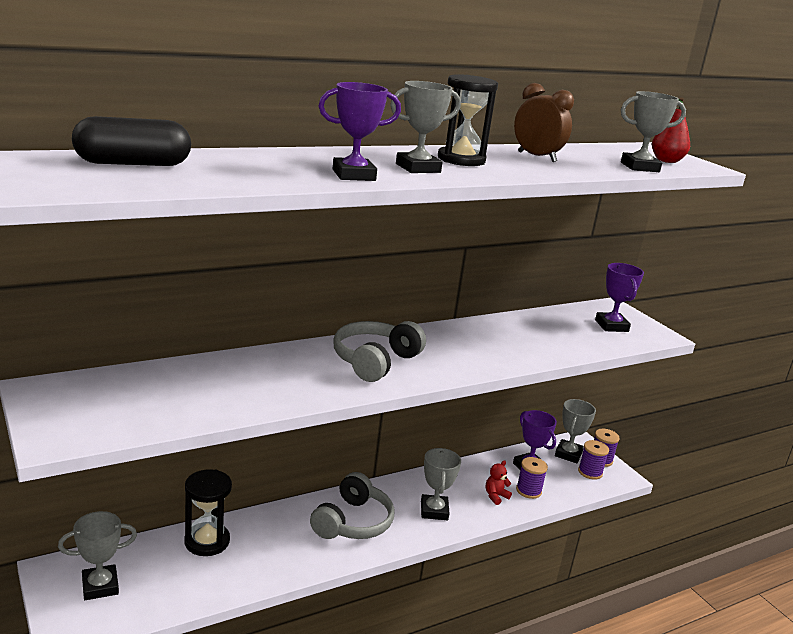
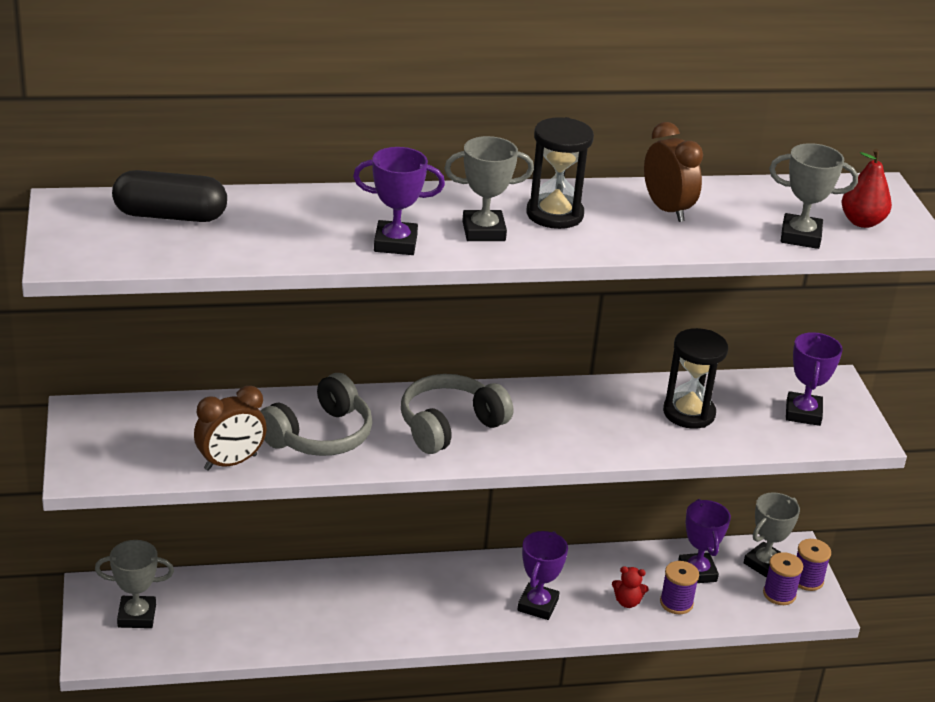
camera: 20 degrees right, 10 degrees up
(202, 411) = (230, 462): none -> brown clock
(207, 541) = (260, 590): black hourglass -> black hourglass (689, 413)
(353, 522) = (432, 600): grey headphones -> grey headphones (320, 435)
(434, 511) = (537, 605): grey trophy -> purple trophy
(495, 496) = (627, 602): red teddy bear -> red teddy bear turned 150 degrees counterclockwise

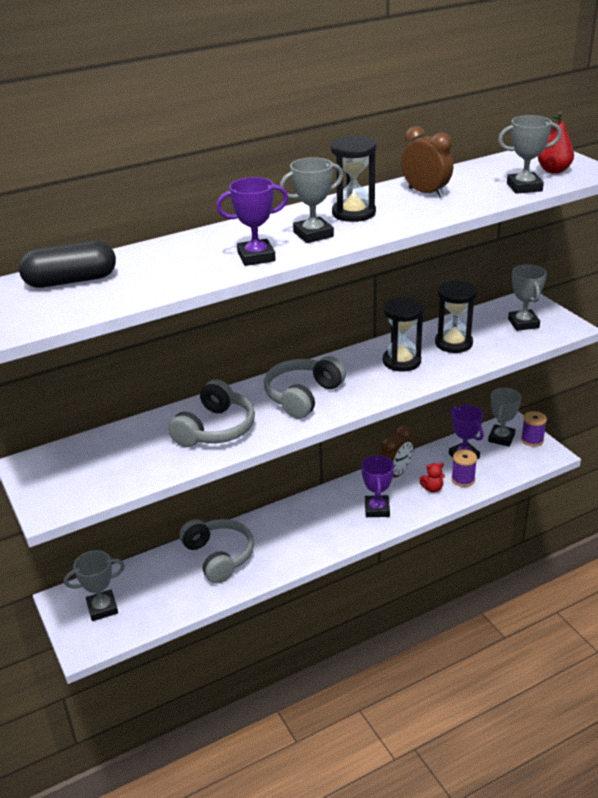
camera: 15 degrees left, 0 degrees up
(230, 462) = (161, 467): brown clock -> brown clock (395, 474)
(305, 599) = (219, 556): none -> grey headphones
(604, 417) = (401, 361): none -> black hourglass
(779, 594) = (521, 454): purple spool -> none
(803, 413) = (523, 323): purple trophy -> grey trophy

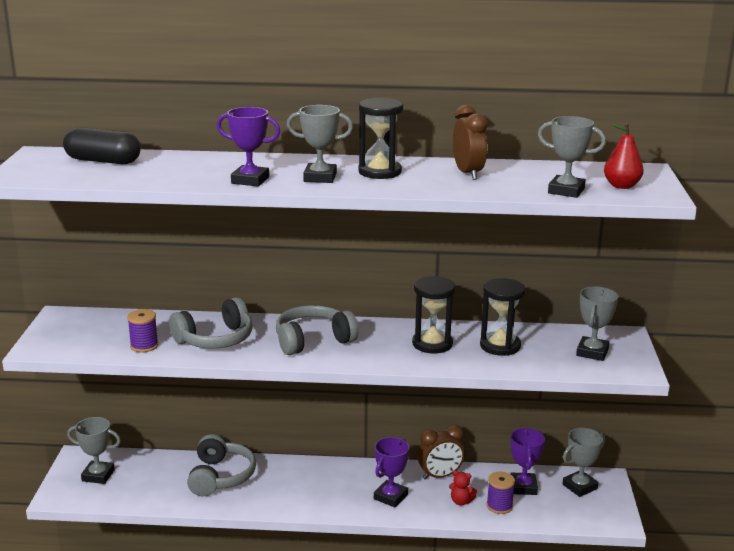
camera: 30 degrees right, 10 degrees down
(532, 440) = (611, 500): purple spool -> purple spool (144, 346)

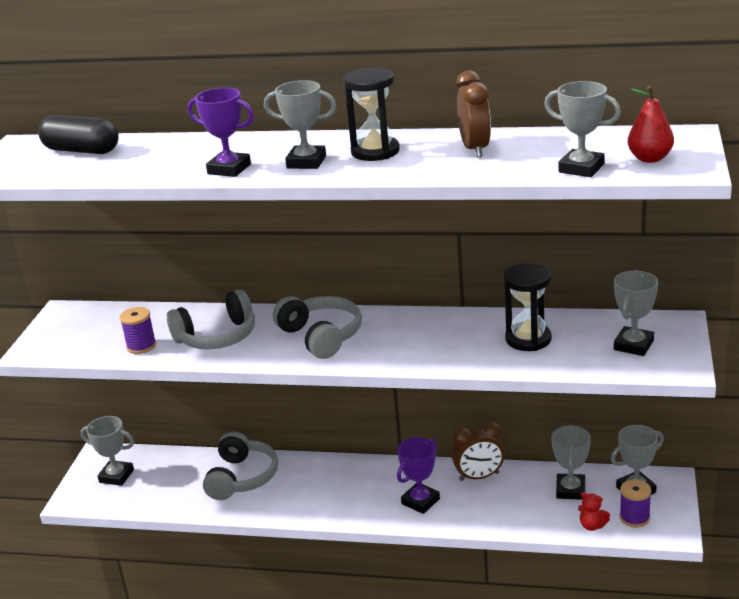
camera: 10 degrees right, 5 degrees up
(313, 341) = (321, 336): grey headphones -> grey headphones turned 75 degrees clockwise
(432, 344) = (452, 338): black hourglass -> none
(461, 501) = (497, 507): red teddy bear -> red teddy bear (592, 525)
(499, 506) = (540, 512): purple spool -> purple spool (634, 518)
(523, 487) = (570, 490): purple trophy -> grey trophy

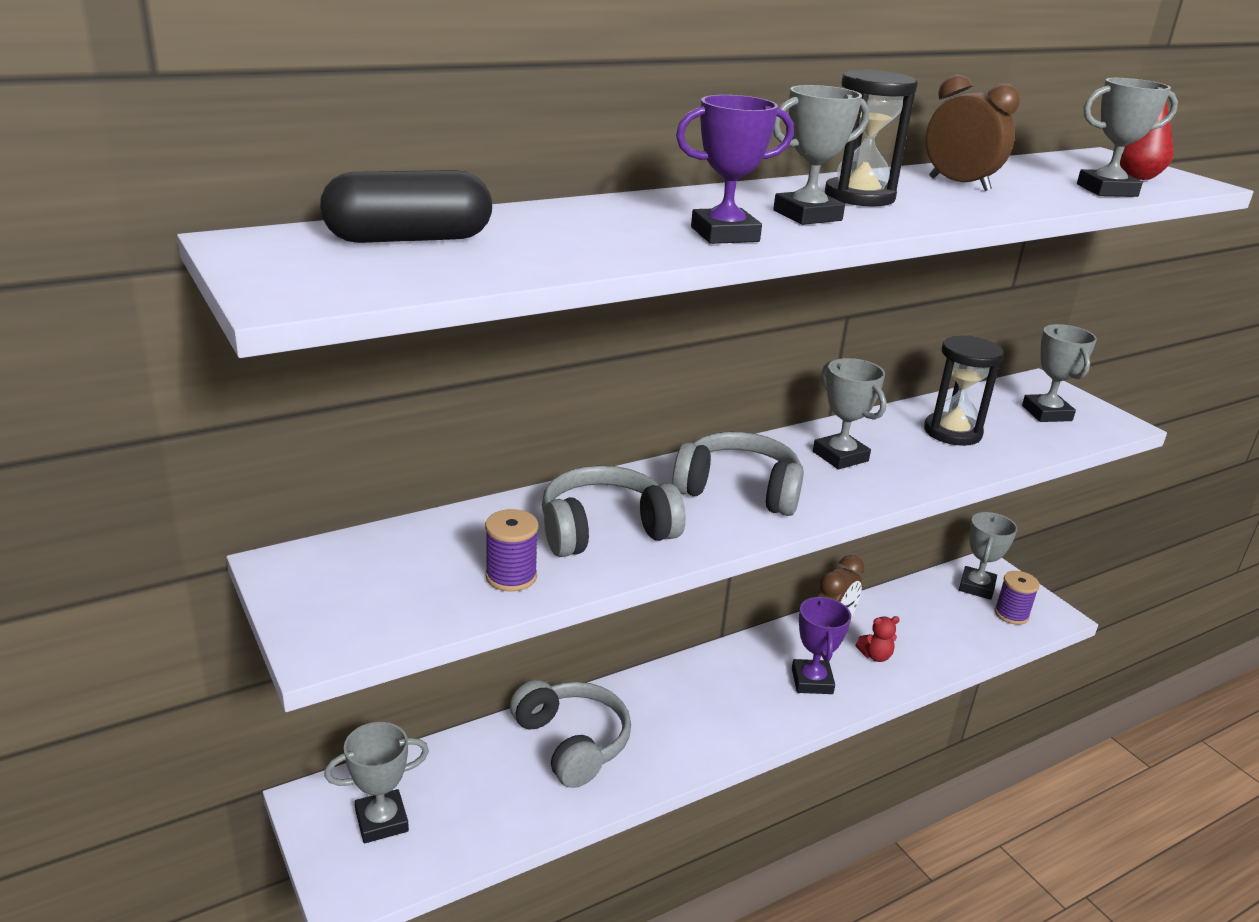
camera: 45 degrees left, 0 degrees up
(217, 337) = (605, 530): grey headphones -> grey headphones turned 135 degrees counterclockwise
(570, 490) = (927, 609): grey trophy -> grey trophy (840, 456)
(592, 525) = (991, 637): red teddy bear -> red teddy bear (875, 656)

